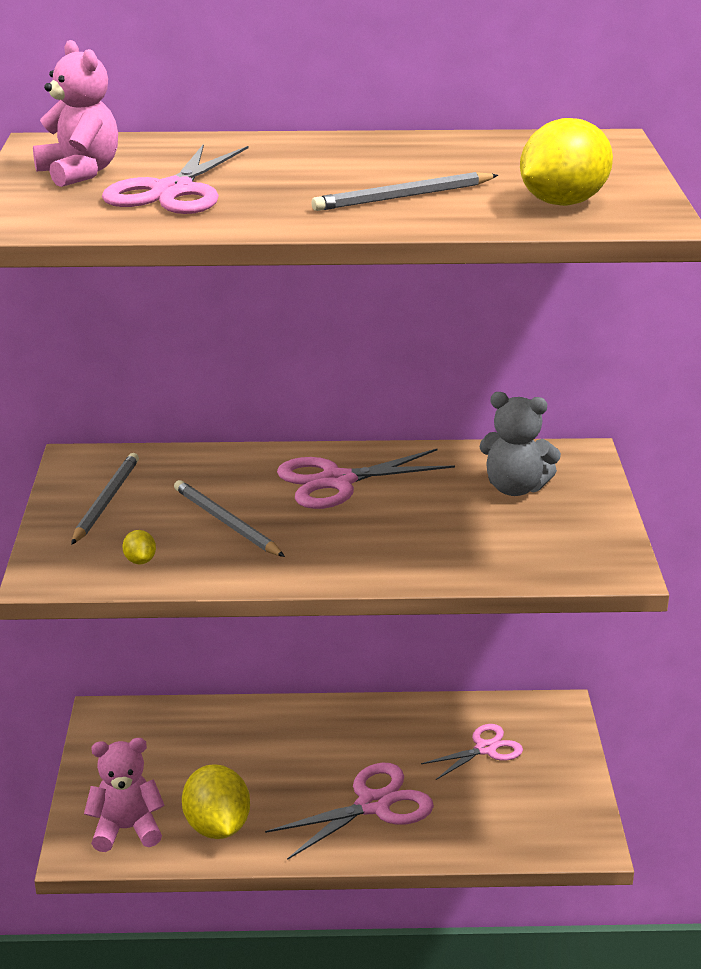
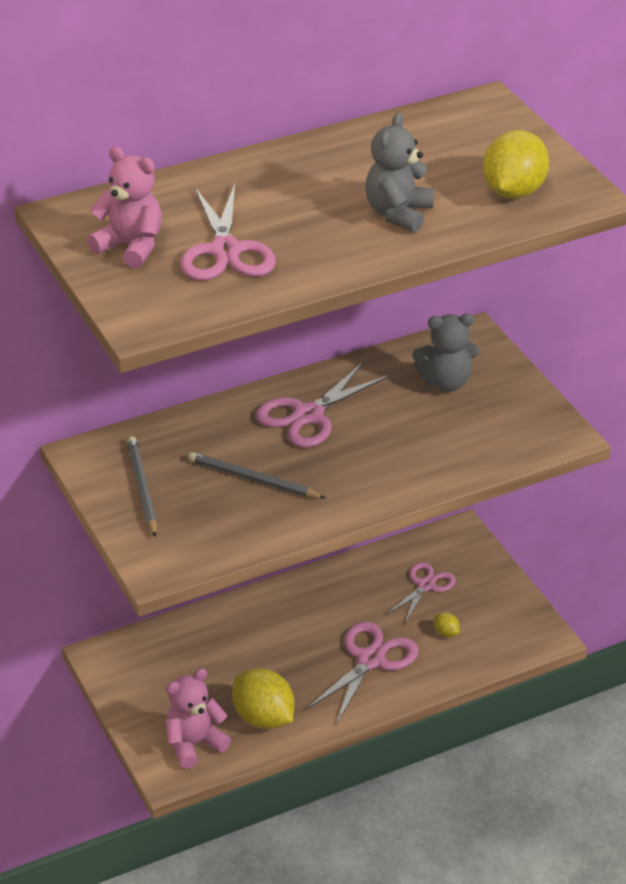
camera: 25 degrees left, 10 degrees up
(140, 561) = (217, 534): yellow lemon -> yellow lemon (446, 633)
(403, 197) = (398, 213): grey pencil -> grey teddy bear

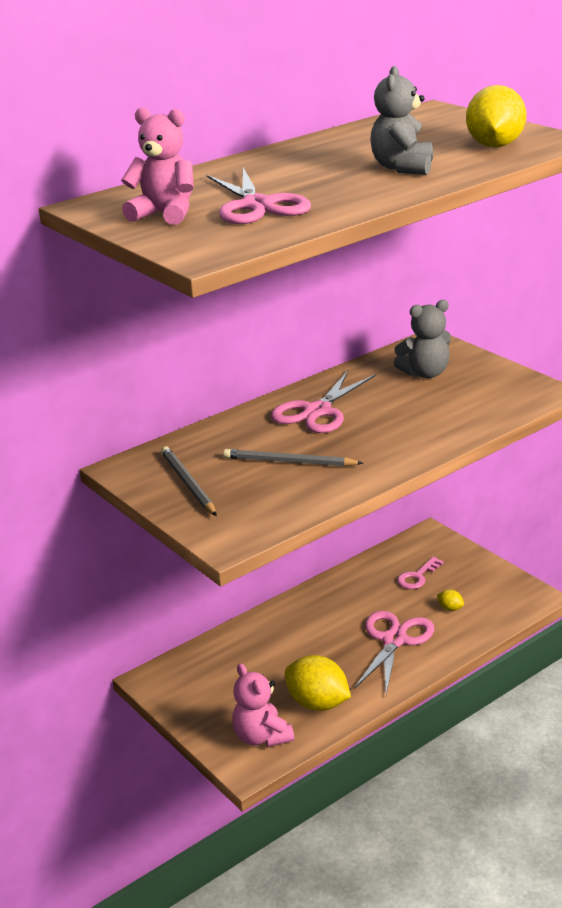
camera: 10 degrees left, 10 degrees down
(194, 744) = (261, 737): pink teddy bear -> pink teddy bear turned 75 degrees counterclockwise
(426, 585) = (417, 577): pink scissors -> pink key

